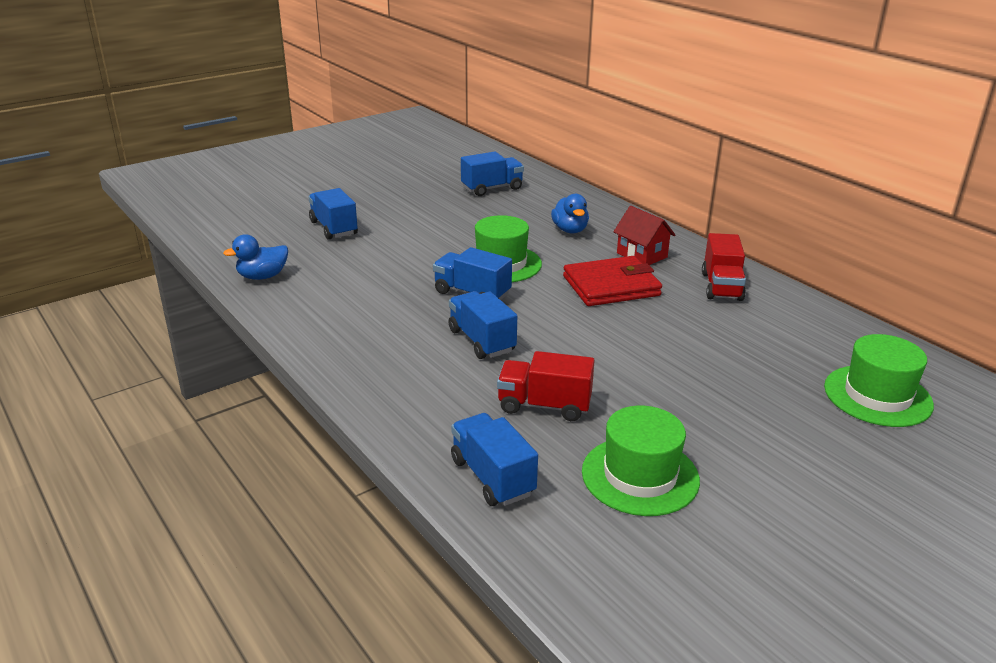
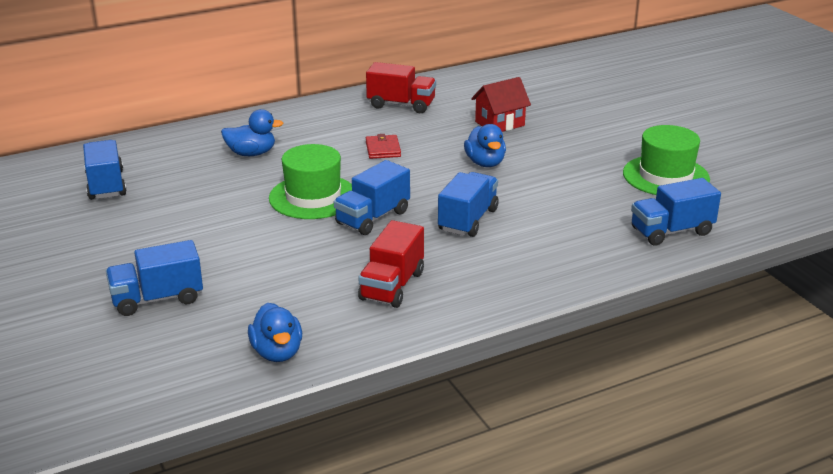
camera: 80 degrees left, 0 degrees up
(481, 341) = (468, 220): blue truck -> blue truck turned 135 degrees clockwise
(544, 405) = (576, 201): red truck -> red truck (392, 286)
(610, 343) = (485, 163): none -> blue duck
(611, 286) = (383, 149): red wallet -> red wallet, size x0.50
(641, 255) = (326, 127): red house -> red house (500, 124)
(877, 396) = (572, 84): green hat -> none

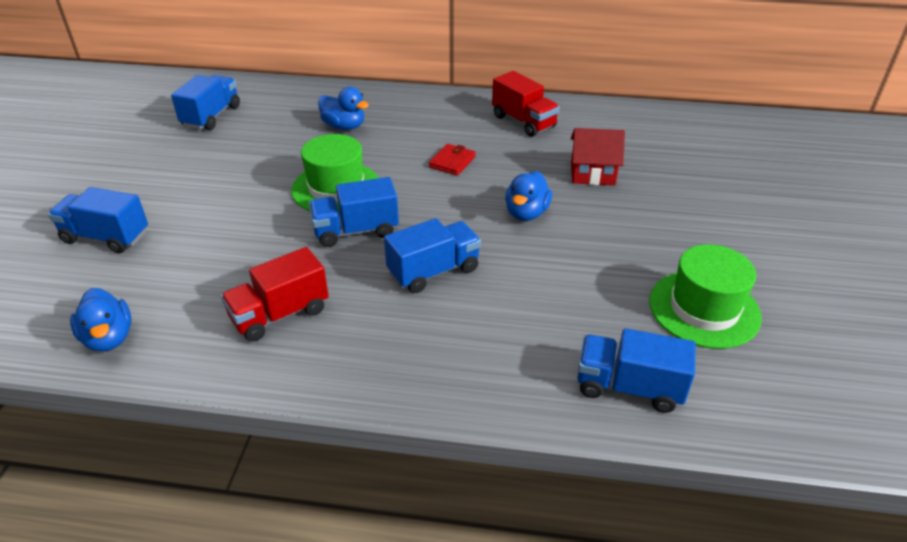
camera: 35 degrees right, 10 degrees up
(277, 352) = (109, 338): blue duck -> blue duck turned 45 degrees counterclockwise

